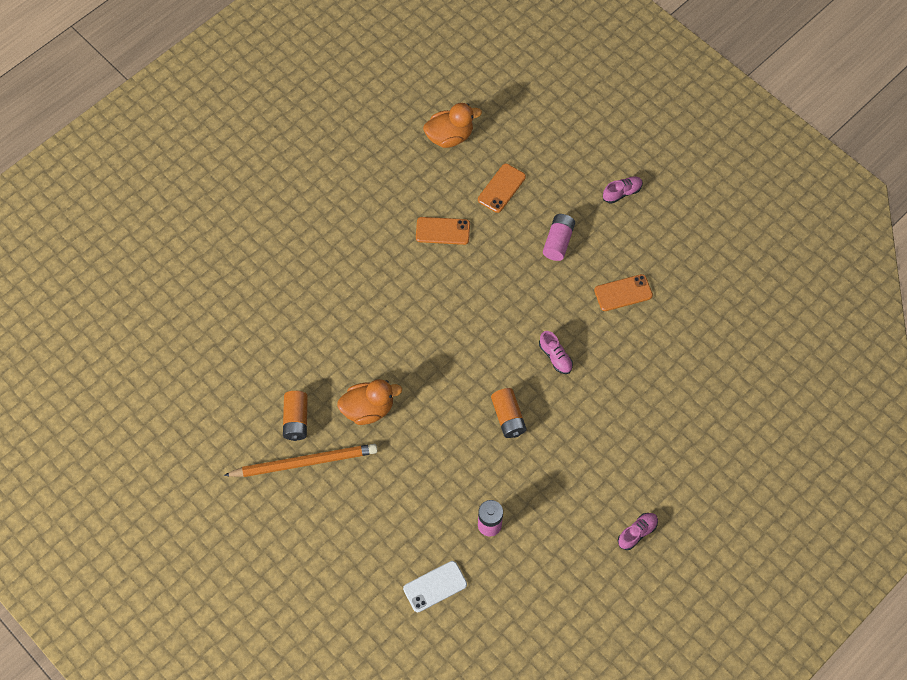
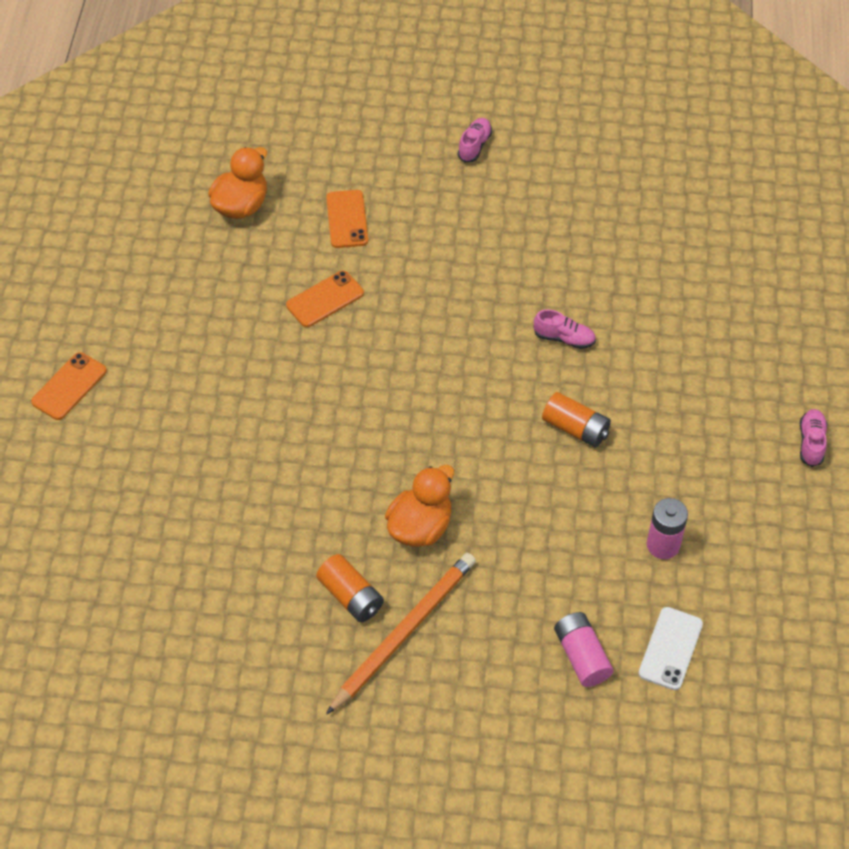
camera: 40 degrees left, 10 degrees down
(558, 242) = (457, 231): pink battery -> pink battery (581, 656)
(623, 293) = (569, 234): orange phone -> orange phone (69, 386)

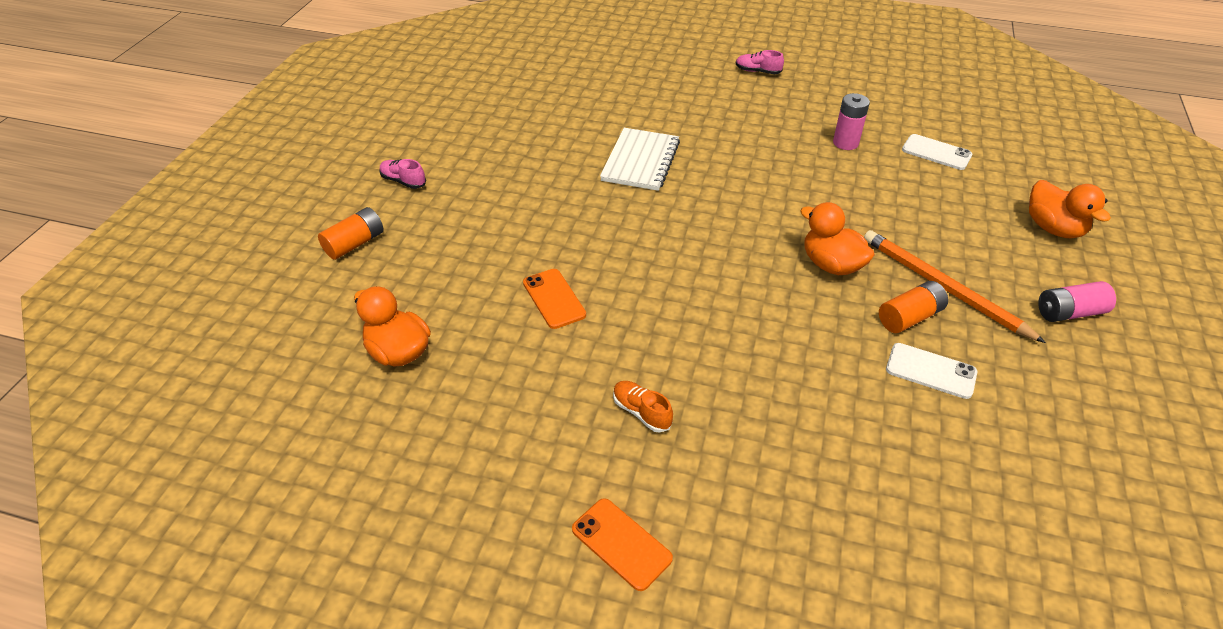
camera: 80 degrees left, 10 degrees down
(197, 383) = (641, 412): none -> orange shoe
(277, 610) = (931, 371): none -> white phone
(347, 219) = (455, 272): orange phone -> none
(537, 764) = (1053, 228): none -> orange duck
(564, 338) = (640, 161): pink shoe -> white notebook
(575, 428) = (733, 168): orange battery -> orange battery (355, 244)
(581, 656) = (950, 194): pink battery -> pink battery (1069, 312)

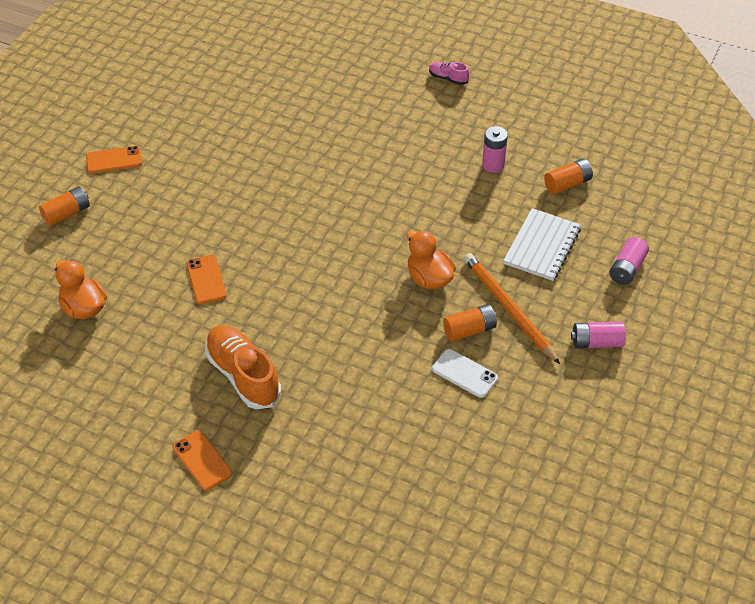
camera: 10 degrees right, 5 degrees up
(403, 181) = (114, 160): pink shoe -> orange phone
(640, 161) = (311, 163): white notebook -> white notebook (542, 246)
(641, 412) = (243, 375): orange shoe -> orange shoe, size x2.09
(936, 152) = (567, 184): white phone -> orange battery
(1053, 228) = (627, 268): orange duck -> pink battery

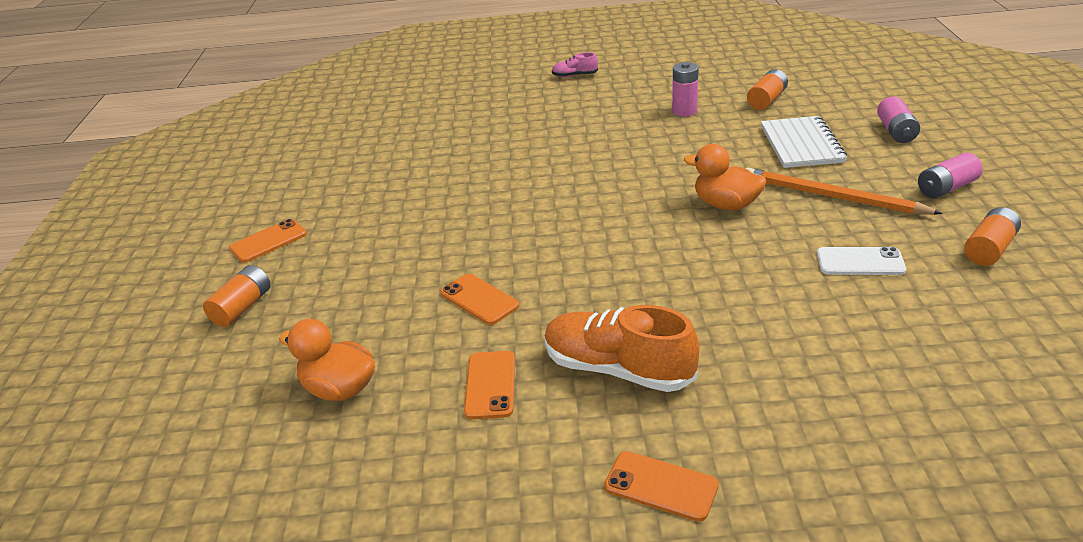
camera: 25 degrees left, 15 degrees down
(165, 348) = (490, 385): none -> orange phone
(469, 330) = (817, 227): orange battery -> orange battery (989, 249)

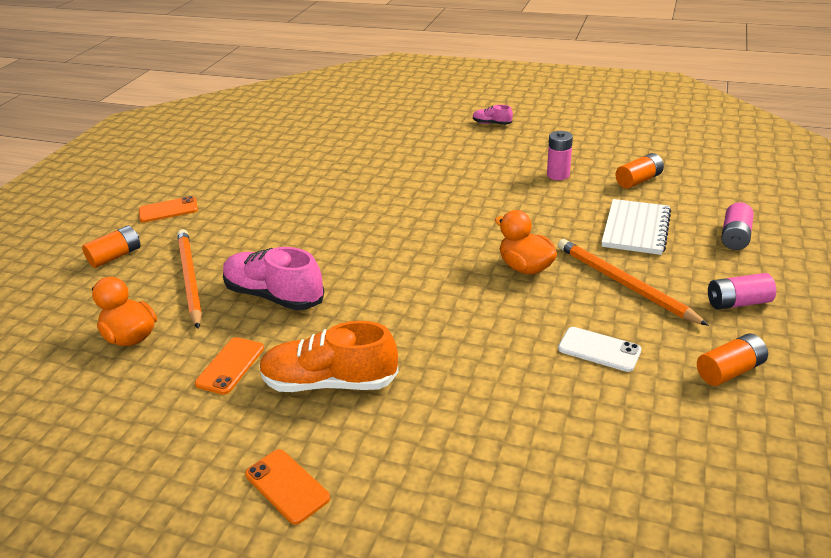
camera: 20 degrees right, 0 degrees up
(361, 308) = (190, 279): none -> orange pencil
(479, 299) = (274, 296): orange phone -> pink shoe
(618, 369) = (330, 382): orange shoe -> orange shoe turned 45 degrees counterclockwise

